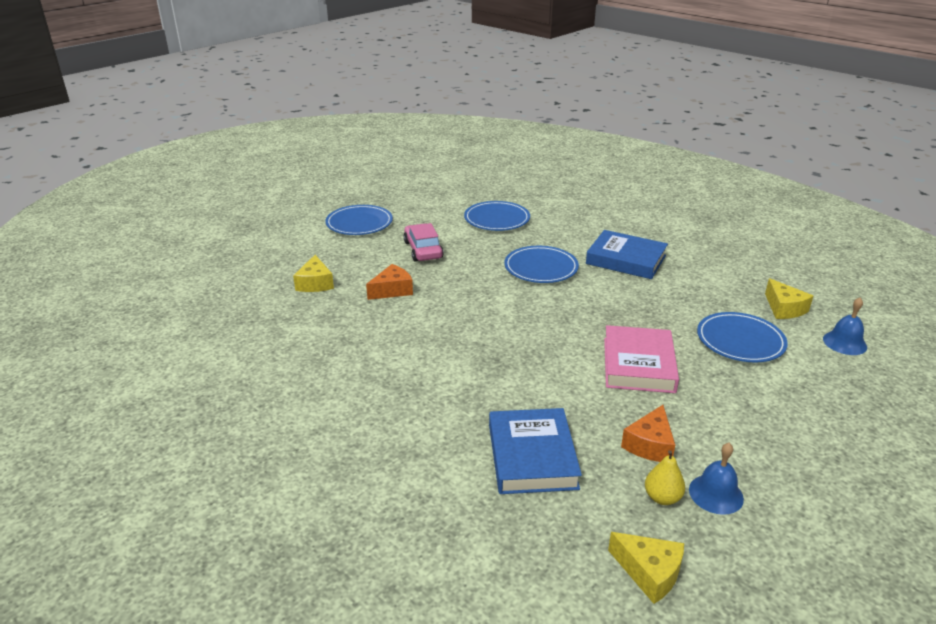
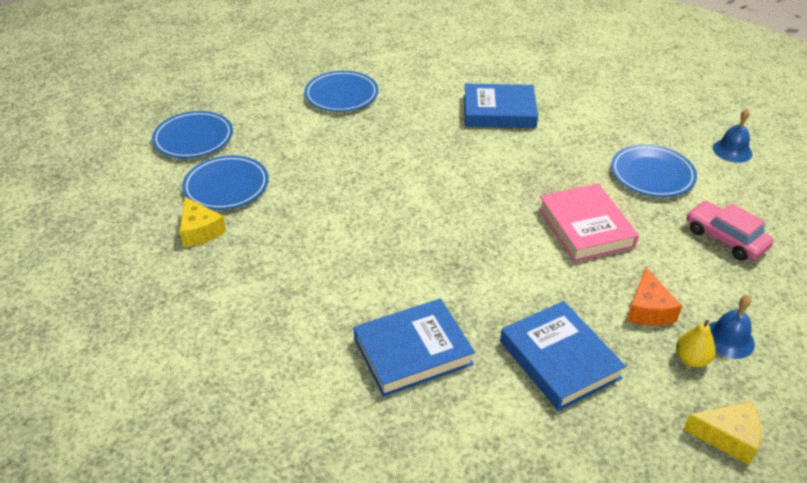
camera: 25 degrees left, 10 degrees up
(392, 290) = (293, 214): orange cheese -> none
(409, 410) = (413, 352): none -> blue book
(423, 250) = (290, 154): pink car -> pink car (725, 238)
(541, 268) = (426, 143): blue plate -> blue plate (226, 186)
(784, 308) = (665, 128): yellow cheese -> none

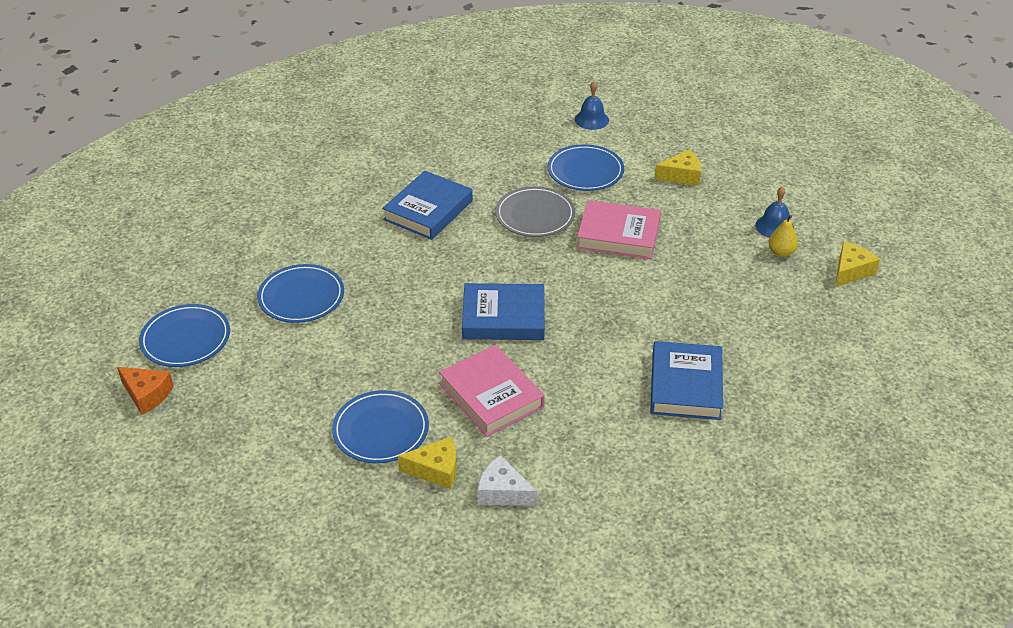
camera: 60 degrees left, 0 degrees up
(193, 138) = (273, 431): blue plate -> blue plate (186, 339)
(196, 278) = (503, 492): none -> white cheese
(305, 228) = (491, 395): none -> pink book
(556, 168) = (535, 215): none -> grey plate
(559, 359) = (742, 313): blue book -> blue book (503, 317)
(648, 309) = (724, 247): orange cheese -> orange cheese (147, 394)
(725, 238) = (681, 176): pink car -> yellow cheese

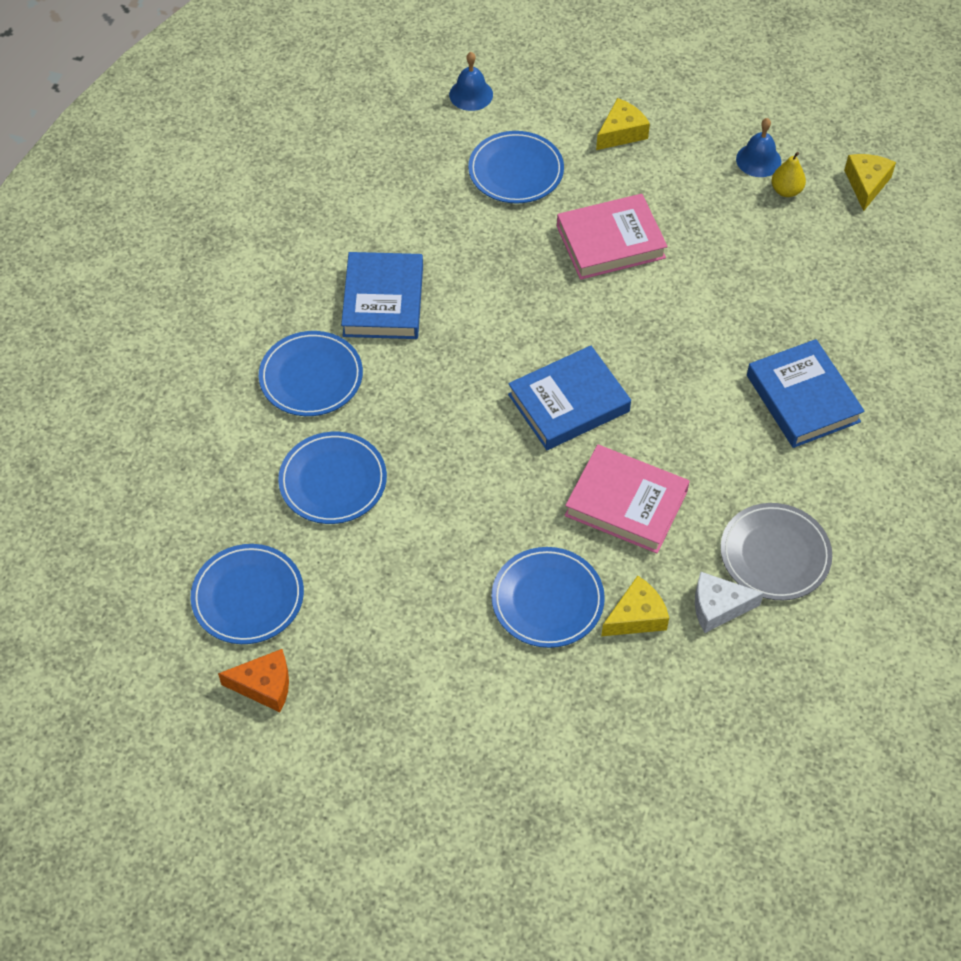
camera: 30 degrees left, 15 degrees up
(342, 234) = (311, 377): none -> blue plate
(535, 215) = (505, 255): grey plate -> grey plate (775, 554)

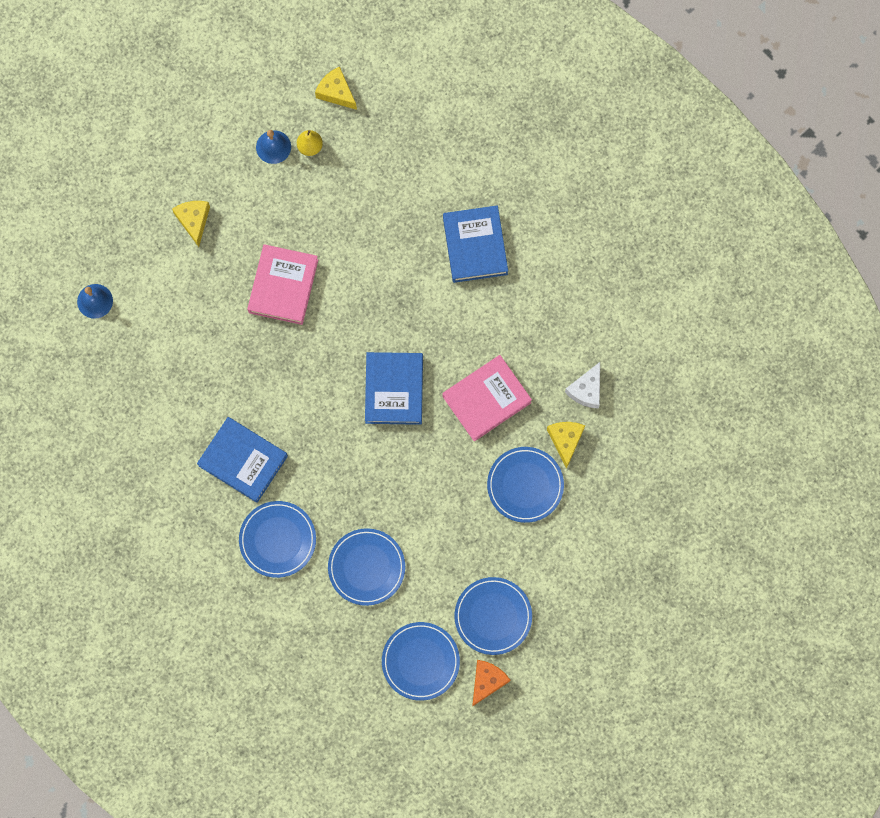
camera: 60 degrees left, 20 degrees up
(516, 171) = (184, 311): blue plate -> blue plate (493, 616)
(775, 554) = (571, 335): grey plate -> none
(803, 398) = (475, 246): blue book -> blue book turned 75 degrees clockwise

